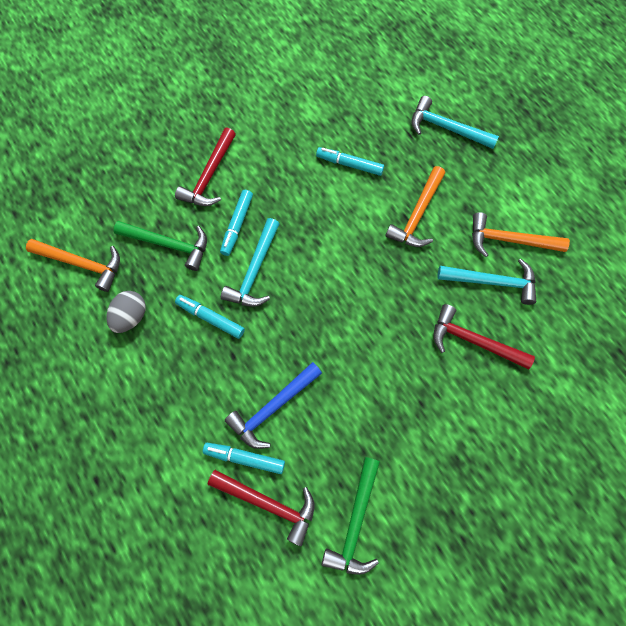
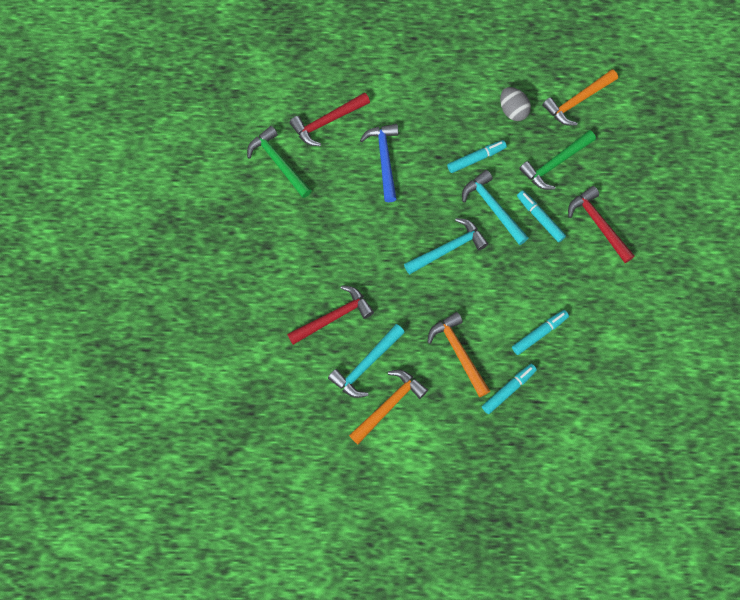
camera: 125 degrees right, 0 degrees up
(244, 458) = (364, 124): turquoise marker -> turquoise marker (508, 390)
(446, 128) = (522, 436): turquoise hammer -> turquoise hammer (448, 248)

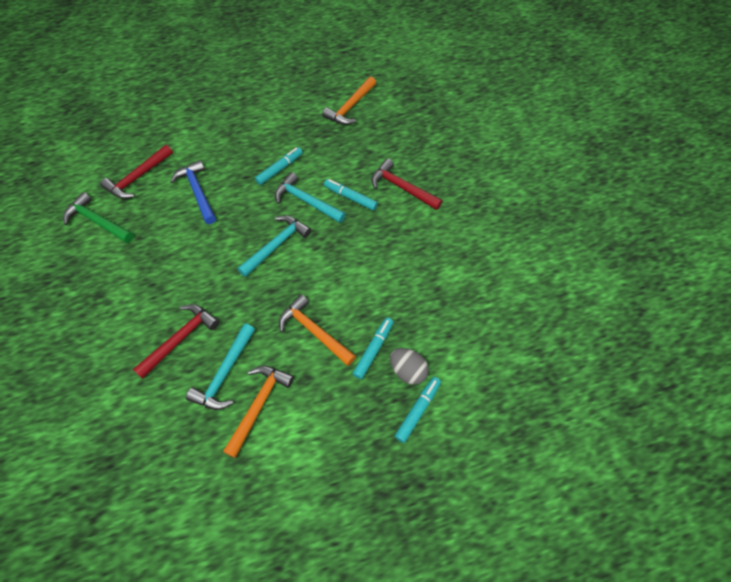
camera: 20 degrees left, 10 degrees down
(513, 110) = (300, 127): grey egg -> grey egg (408, 371)
(539, 333) = (384, 290): turquoise marker -> turquoise marker (417, 410)
(555, 163) = (348, 154): green hammer -> none

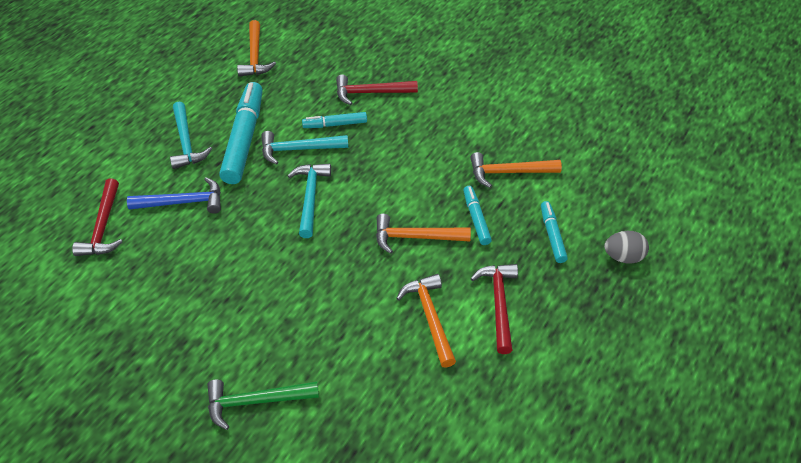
camera: 40 degrees left, 10 degrees down
(97, 221) = (104, 287): green hammer -> green hammer (256, 402)
(180, 339) = (305, 320): red hammer -> red hammer (498, 304)
(197, 192) = (183, 202): blue hammer -> blue hammer turned 150 degrees clockwise
(225, 374) = (376, 316): turquoise hammer -> turquoise hammer (186, 142)
(279, 169) = (244, 139): turquoise marker -> turquoise marker, size x1.95
(408, 371) = (517, 215): grey egg -> grey egg (623, 257)
(439, 329) = (509, 172): none -> orange hammer

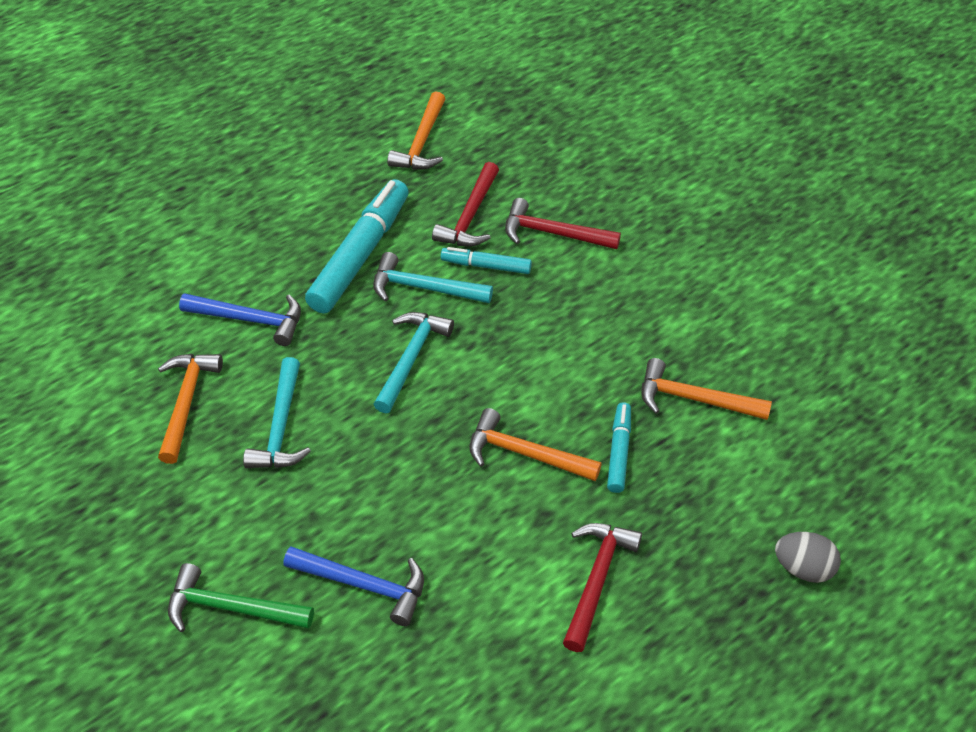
camera: 20 degrees right, 0 degrees up
(103, 227) = (143, 325): red hammer -> red hammer (470, 216)
(186, 142) = (286, 240): turquoise hammer -> turquoise hammer (281, 427)
(344, 356) = (364, 585): none -> blue hammer
(430, 317) = (496, 569): orange hammer -> orange hammer (186, 403)
(552, 235) = (714, 507): turquoise marker -> none

